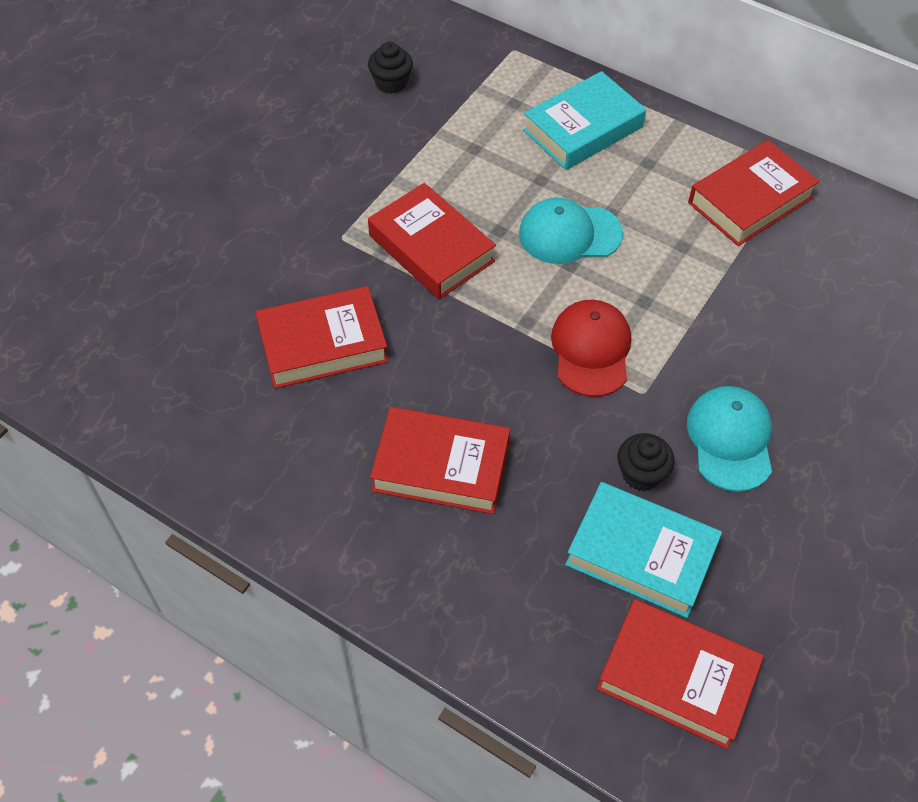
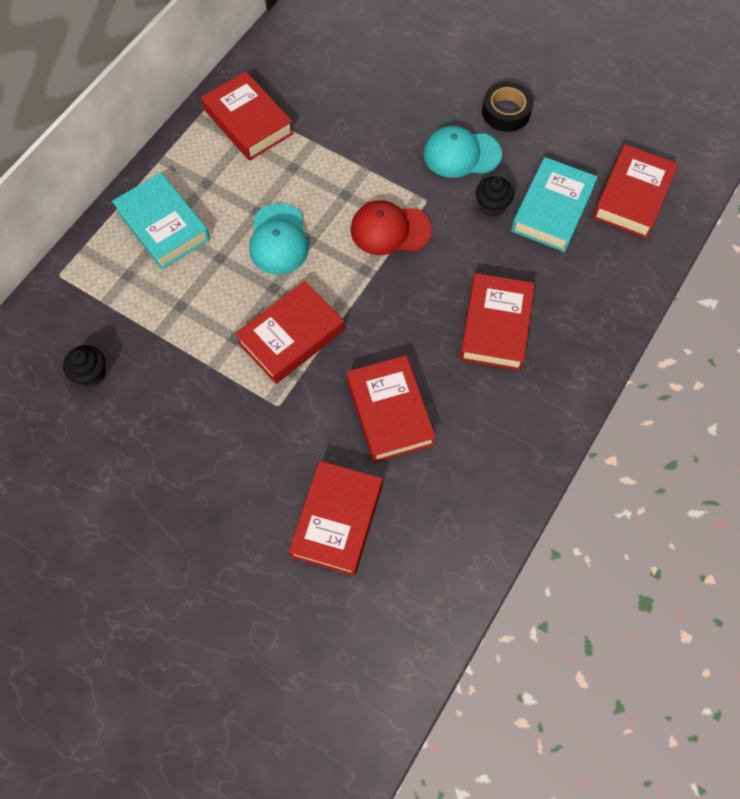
camera: 90 degrees left, 10 degrees up
(193, 292) = (337, 520): none -> red book
(821, 504) = (506, 112): none -> black tape

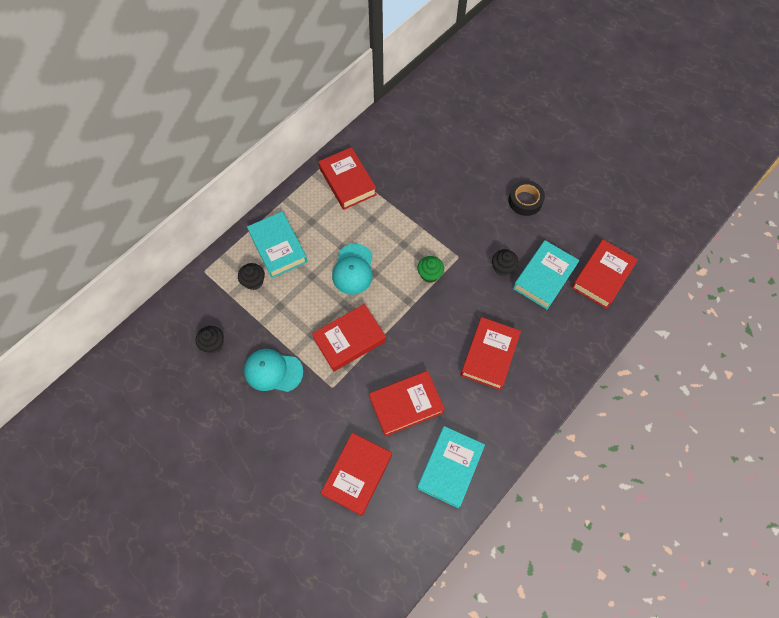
camera: 10 degrees right, 0 degrees up
(136, 278) = (254, 281): none -> black cupcake
(389, 412) = (406, 405): red book -> red book turned 75 degrees clockwise
(390, 230) = (429, 274): red cap -> green cupcake
(461, 154) = (488, 227): turquoise cap -> turquoise cap (273, 371)
(469, 488) = (450, 467): none -> turquoise book

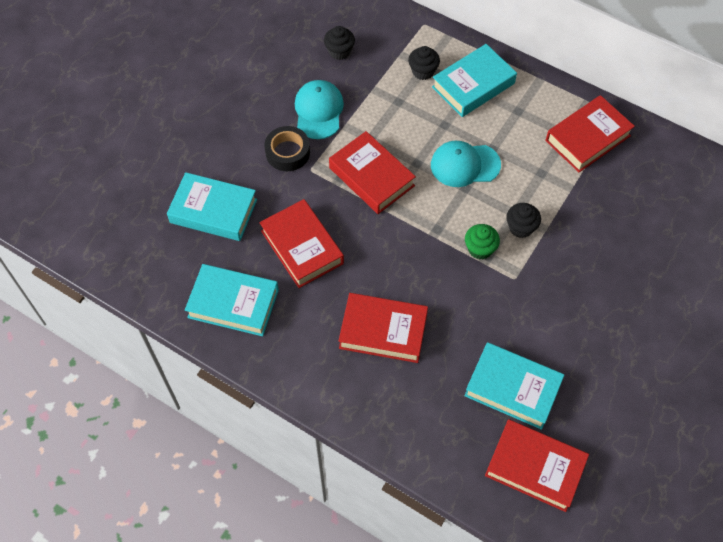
camera: 80 degrees right, 5 degrees down
(357, 474) = (213, 211): red book -> turquoise book
(503, 268) = (513, 334): black cupcake -> black cupcake (521, 227)
(525, 201) = (629, 353): black tape -> black tape (287, 152)

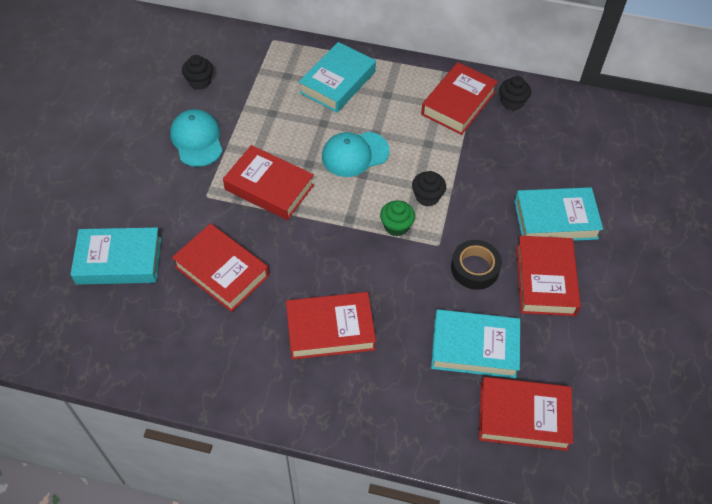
camera: 20 degrees left, 5 degrees down
(233, 303) = (168, 346): turquoise book -> turquoise book (555, 219)
(287, 152) = (178, 185): black tape -> black tape (475, 268)
(423, 71) = (286, 81): black cupcake -> black cupcake (512, 102)
(607, 343) = (545, 280): none -> red book

